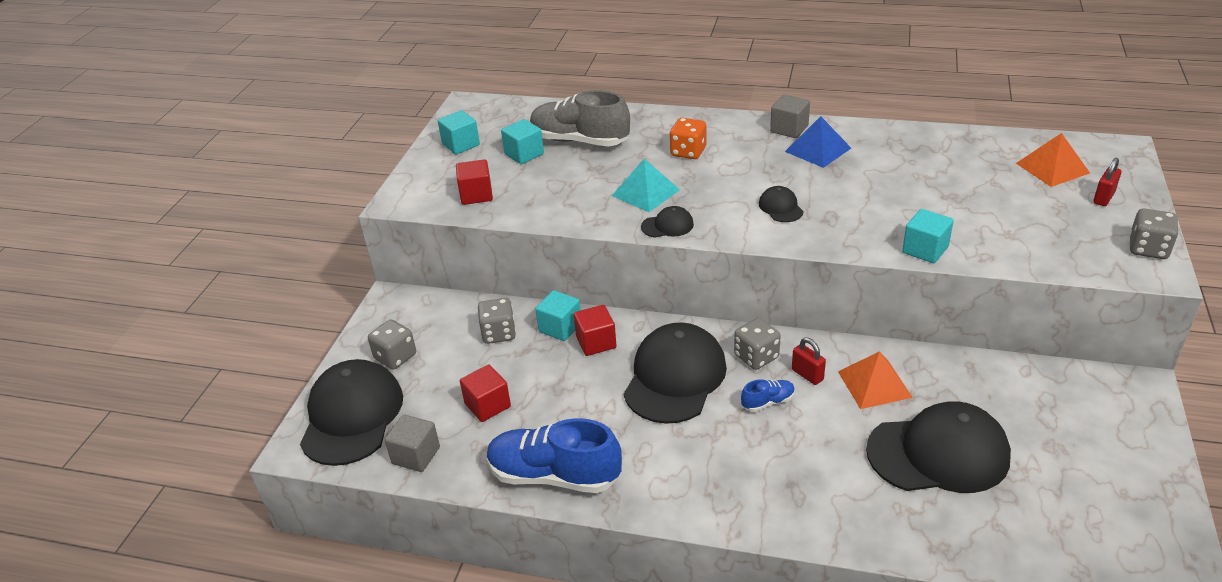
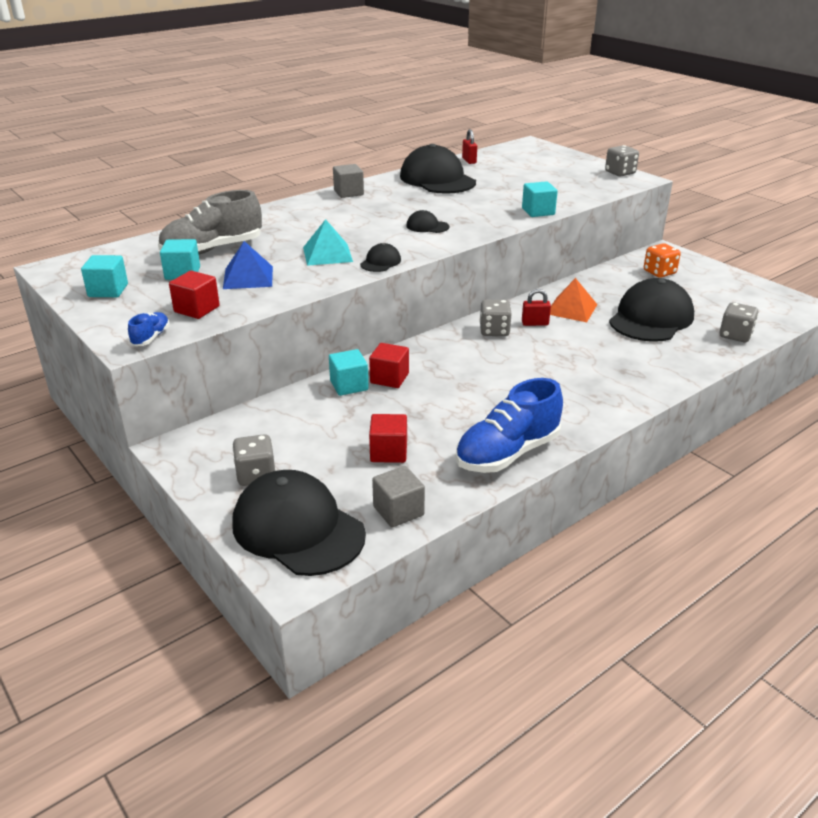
camera: 55 degrees left, 5 degrees down
(499, 333) = (311, 414): grey dice -> grey dice (735, 335)
(675, 377) = (472, 365): black cap -> black cap (437, 179)
(688, 152) = (309, 225): orange dice -> orange dice (659, 272)
(768, 402) = (541, 346): blue shoe -> blue shoe (151, 338)
(817, 149) = (387, 195): blue pyramid -> blue pyramid (248, 277)
(1052, 168) = (519, 160): orange pyramid -> none
(1103, 198) = (564, 163): red padlock -> red padlock (469, 161)

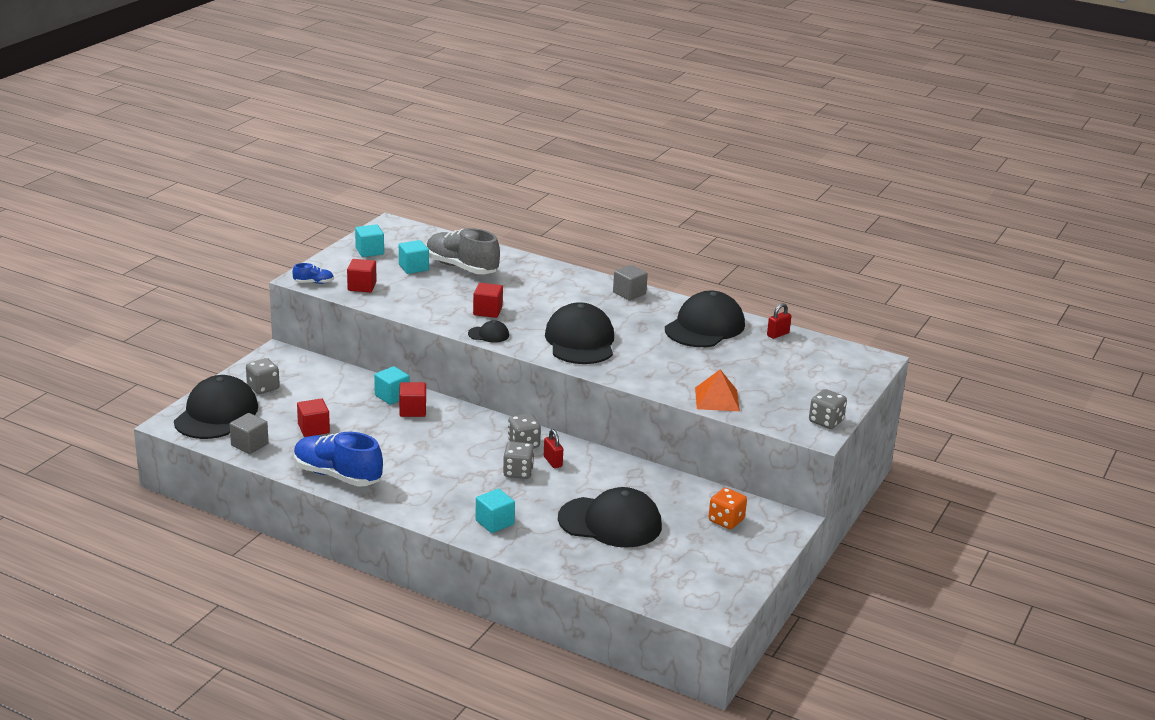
camera: 65 degrees right, 5 degrees down
(248, 277) = (424, 291): blue pyramid -> none
(327, 254) = (487, 311): turquoise pyramid -> red cube
(427, 226) = (580, 341): black cap -> black cap, size x2.28
(538, 211) = (663, 388): turquoise cube -> turquoise cube (494, 522)
(571, 309) = (597, 477): orange pyramid -> orange pyramid (717, 399)
(735, 335) = (608, 573): grey dice -> grey dice (518, 472)

